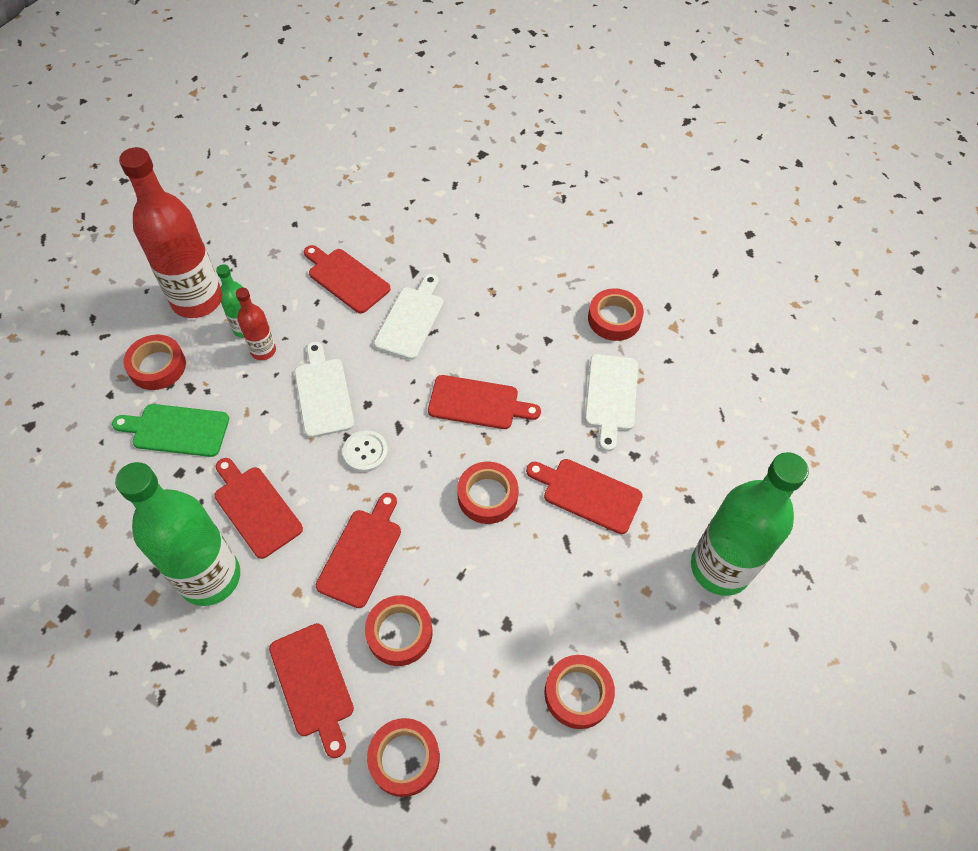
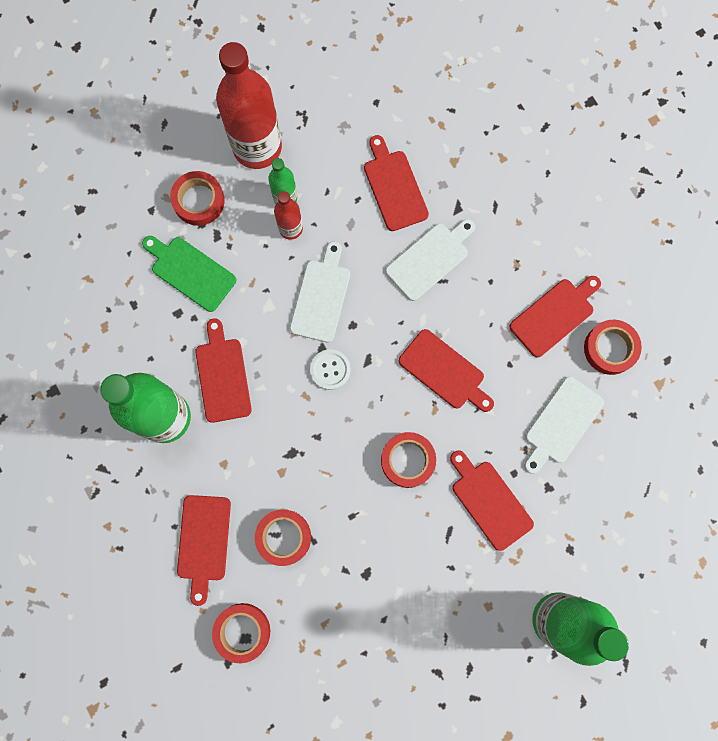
camera: 30 degrees right, 20 degrees up
(361, 553) = (286, 457): red cutting board -> red cutting board (554, 315)
(578, 693) = (390, 654): red tape -> none

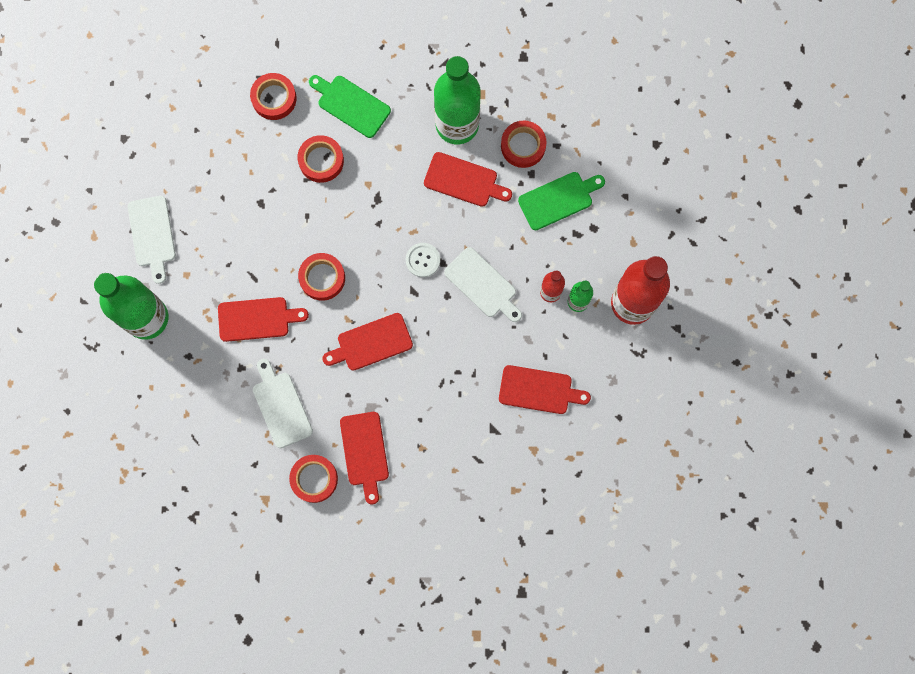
camera: 120 degrees right, 0 degrees up
(198, 201) = (612, 235): red tape -> red tape (523, 146)
(204, 542) = (351, 105): red cutting board -> green cutting board
(429, 259) = (465, 383): white cutting board -> white cutting board (152, 235)

